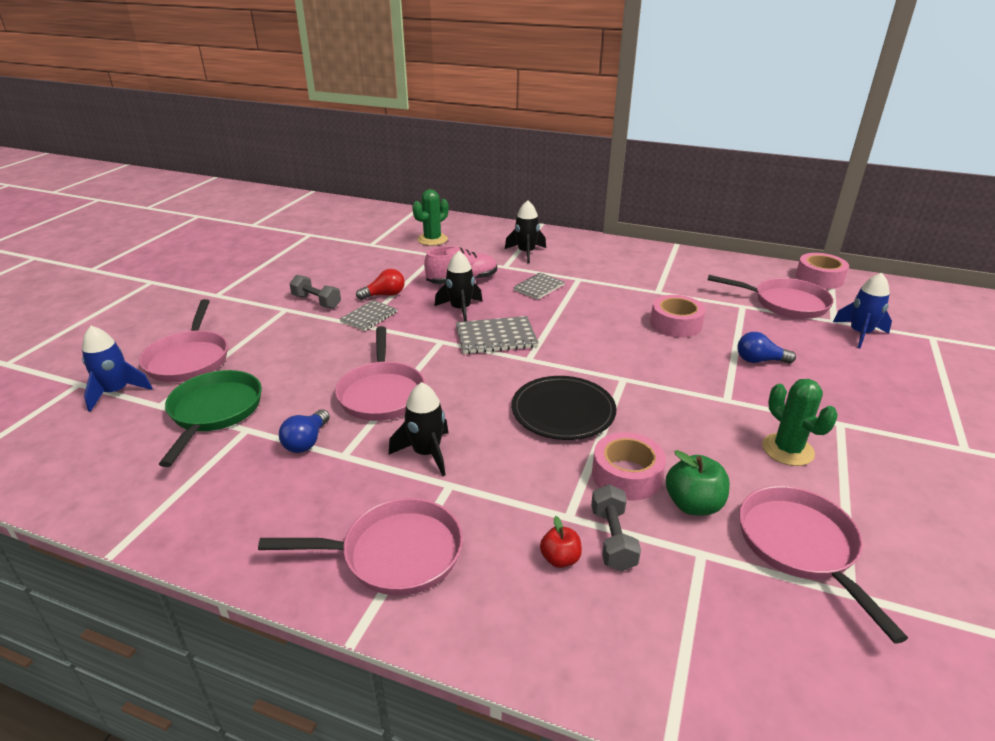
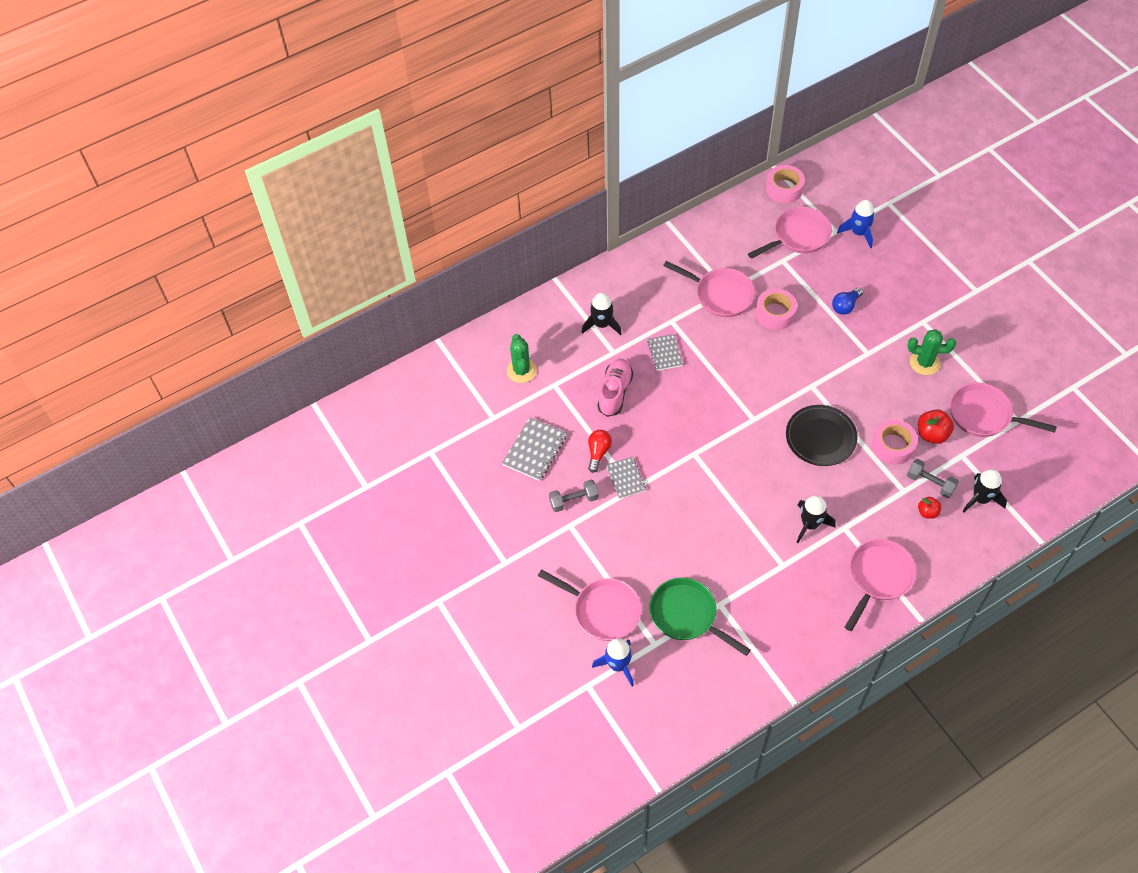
camera: 50 degrees left, 25 degrees up
(306, 442) = (756, 578): blue light bulb -> none
(381, 393) = (733, 517): pink pan -> pink pan (720, 295)
(460, 309) = (659, 418): black rocket -> black rocket (981, 499)
(496, 337) = (714, 420): grey notebook -> grey notebook (535, 450)
(693, 505) = (932, 434): green apple -> red apple

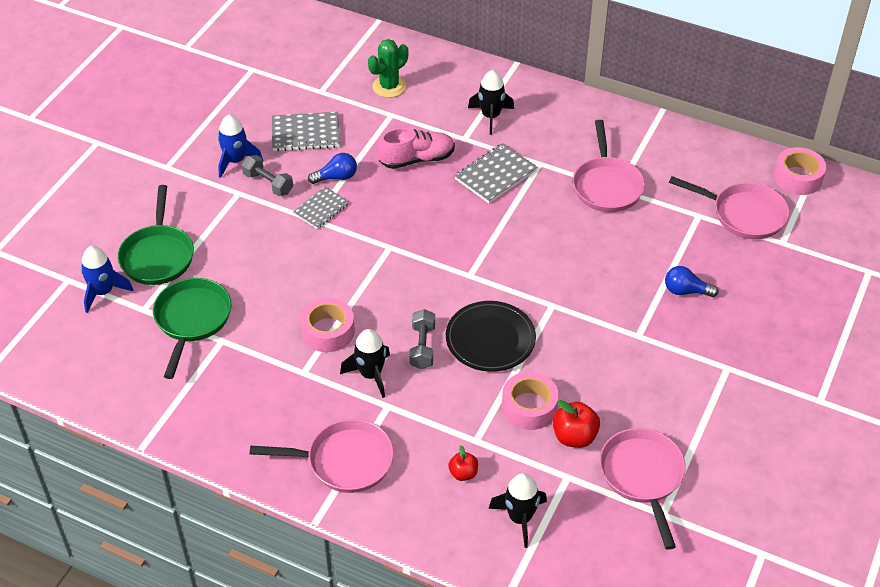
camera: 55 degrees right, 10 degrees down
(598, 452) = (336, 177): red light bulb -> blue light bulb
(603, 610) = (158, 256): pink pan -> green pan
(665, 353) = (495, 175): grey notebook -> grey notebook, size x1.50
(775, 313) = (622, 237): pink tape -> pink tape (328, 331)
(858, 233) = (799, 262): blue rocket -> blue rocket (236, 161)
(924, 363) = (669, 391): green cactus -> none
(930, 483) = (505, 461): grey dumbbell -> grey dumbbell (422, 347)

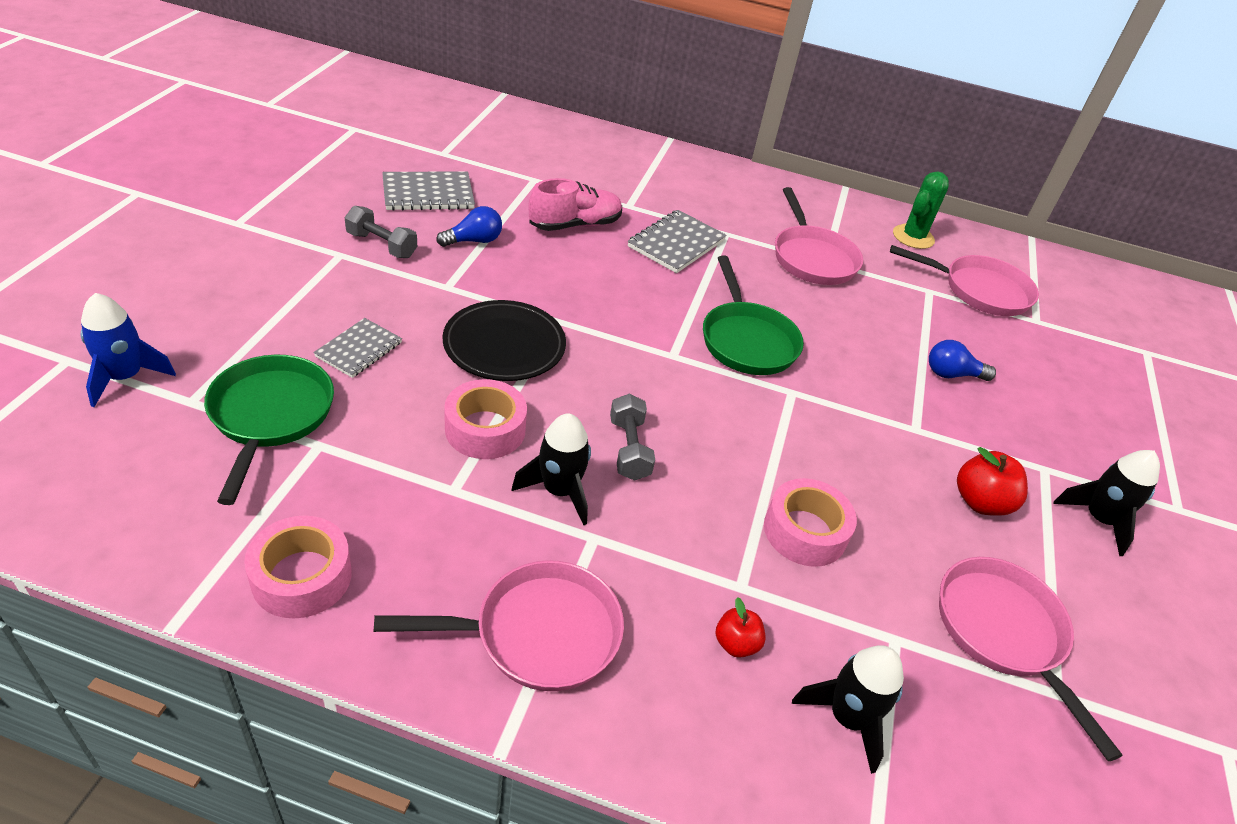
camera: 15 degrees left, 5 degrees down
(158, 256) = (218, 329): green pan -> green pan (746, 340)
(236, 161) = (335, 219): blue rocket -> none
(321, 209) = (457, 275): grey notebook -> grey notebook (359, 349)
(389, 86) = (527, 153): green cactus -> green cactus (913, 237)
(490, 116) = (654, 186): black rocket -> black rocket (1098, 519)
(490, 339) = (722, 437): black plate -> black plate (504, 345)
(574, 437) = (883, 574): red apple -> red apple (980, 502)
(797, 177) = (1019, 255): pink tape -> pink tape (302, 576)

